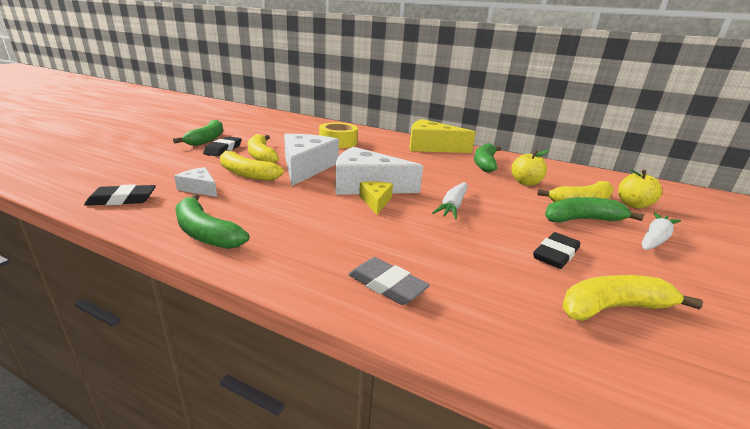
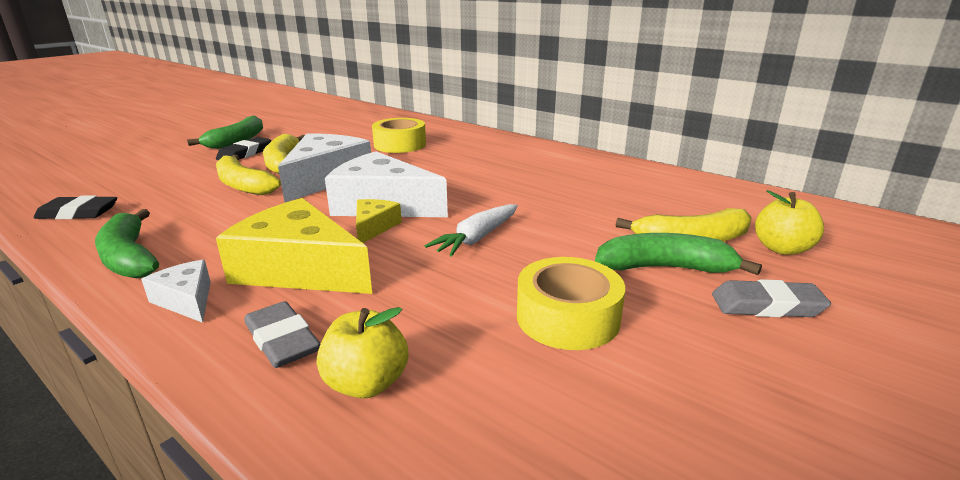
camera: 15 degrees right, 0 degrees up
(199, 188) = (172, 202): white cheese -> white cheese (186, 300)
(431, 147) = (528, 152): yellow cheese -> yellow cheese (299, 269)
(484, 163) = (587, 177): green banana -> none
(525, 183) = (626, 208): yellow apple -> yellow apple (366, 383)
(555, 254) = (567, 317): black eraser -> yellow tape
(612, 307) = (581, 405): yellow banana -> none
(655, 239) = (766, 305): white carrot -> grey eraser

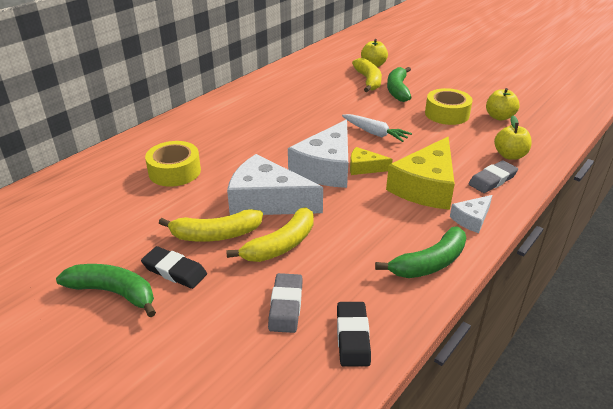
camera: 90 degrees left, 10 degrees up
(571, 403) = (499, 117): none -> yellow apple
(766, 305) = (423, 77): grey eraser -> grey eraser (286, 306)

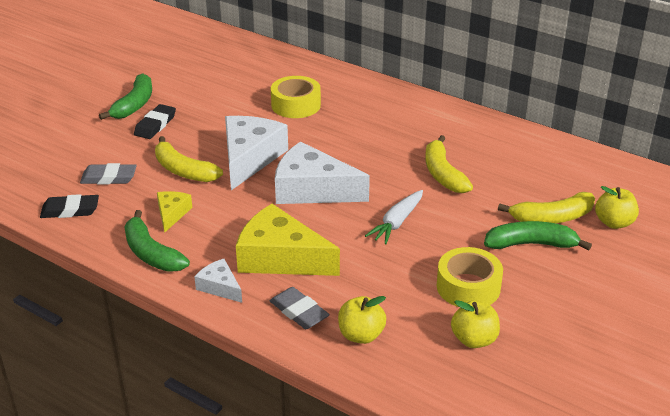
camera: 85 degrees right, 0 degrees up
(216, 235) = (199, 137): yellow banana -> yellow banana (443, 174)
(364, 168) = (315, 215): yellow cheese -> yellow cheese (172, 214)

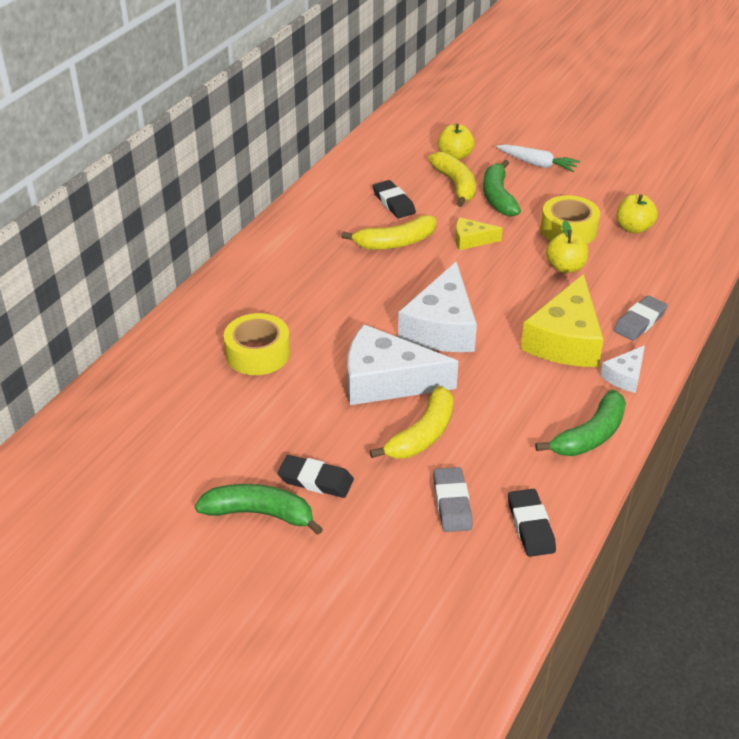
camera: 95 degrees left, 5 degrees up
(172, 214) = (513, 431): yellow cheese -> yellow cheese (471, 240)
(361, 335) = (654, 285): yellow apple -> yellow apple (565, 267)
(397, 223) = (486, 269): white carrot -> white carrot (537, 164)
(512, 177) = (393, 203): none -> black eraser

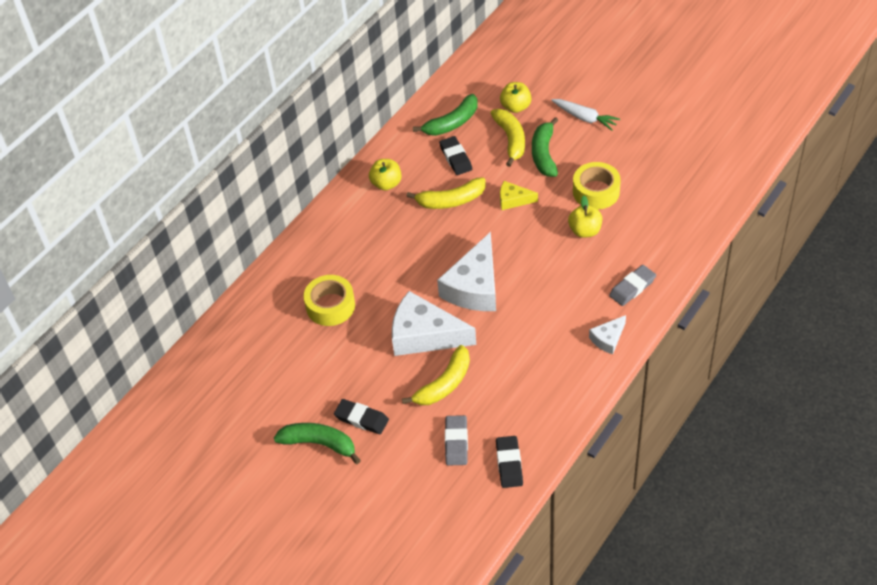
camera: 10 degrees right, 10 degrees up
(565, 340) = (569, 303): yellow cheese -> none
(590, 435) = (569, 390): green banana -> green banana (452, 123)
(633, 228) = (651, 191): yellow apple -> yellow apple (386, 184)

